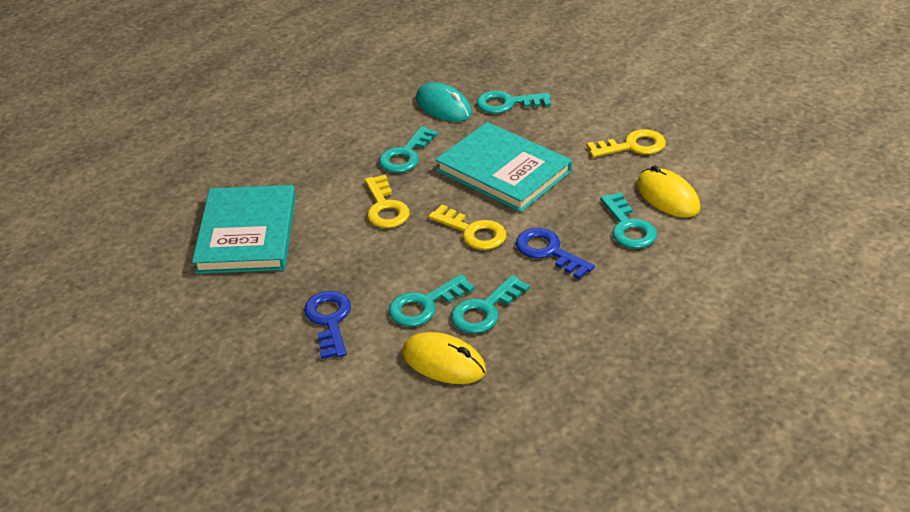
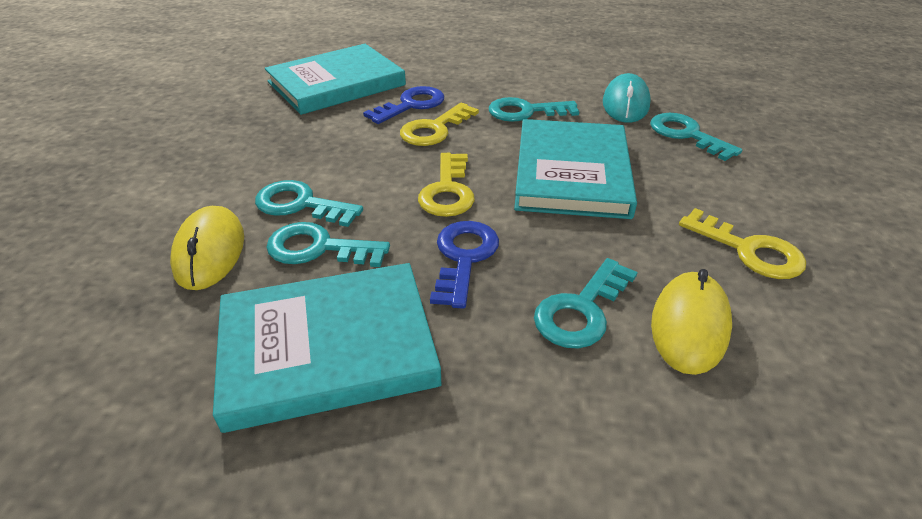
camera: 55 degrees right, 0 degrees up
(329, 320) = (242, 160): blue key -> blue key (411, 105)
(582, 331) = (328, 347): none -> turquoise book

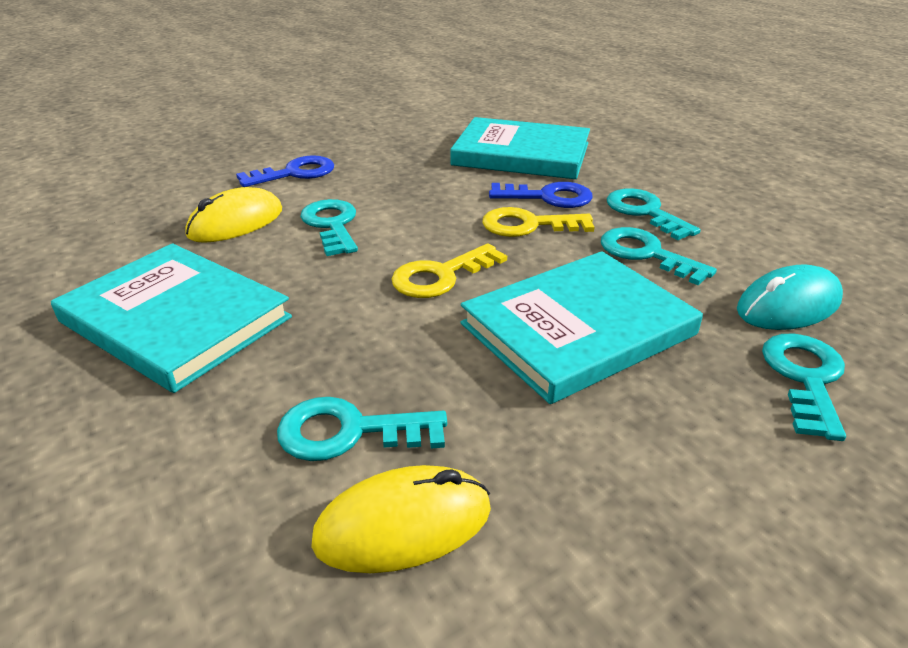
camera: 50 degrees right, 5 degrees down
(318, 248) = (287, 258): turquoise key -> turquoise key (644, 212)
(464, 257) = (353, 329): blue key -> blue key (295, 173)
(749, 250) = (616, 529): yellow key -> none

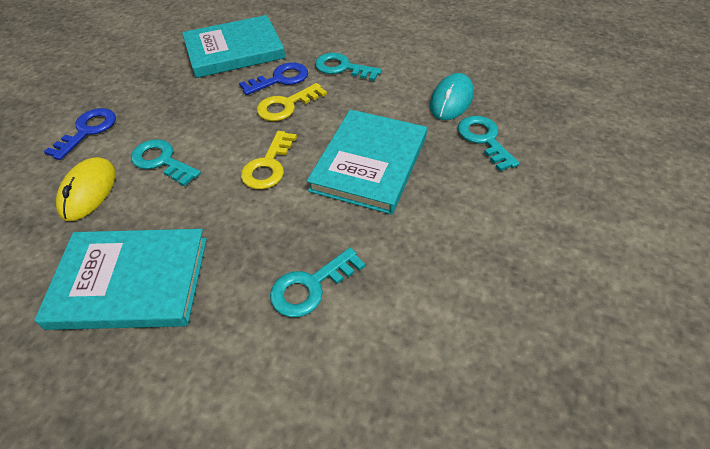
camera: 35 degrees left, 15 degrees up
(403, 525) = (381, 315): yellow mouse -> none
(646, 254) = (365, 97): turquoise key -> none

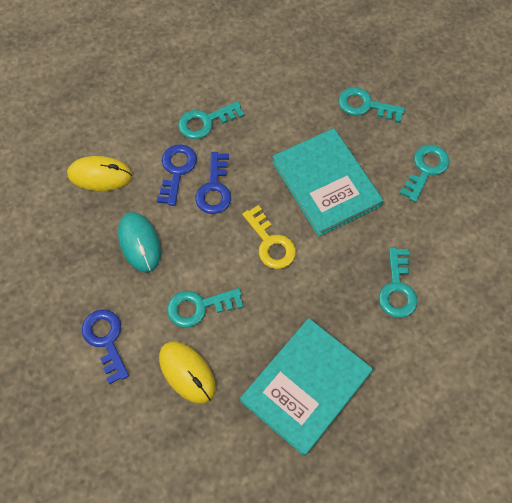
camera: 50 degrees left, 15 degrees up
(234, 50) = (100, 175): turquoise book -> yellow mouse
(286, 106) = (214, 188): yellow key -> blue key
(451, 100) = (311, 89): turquoise mouse -> turquoise mouse (139, 243)
(476, 222) = (425, 169): none -> turquoise key

